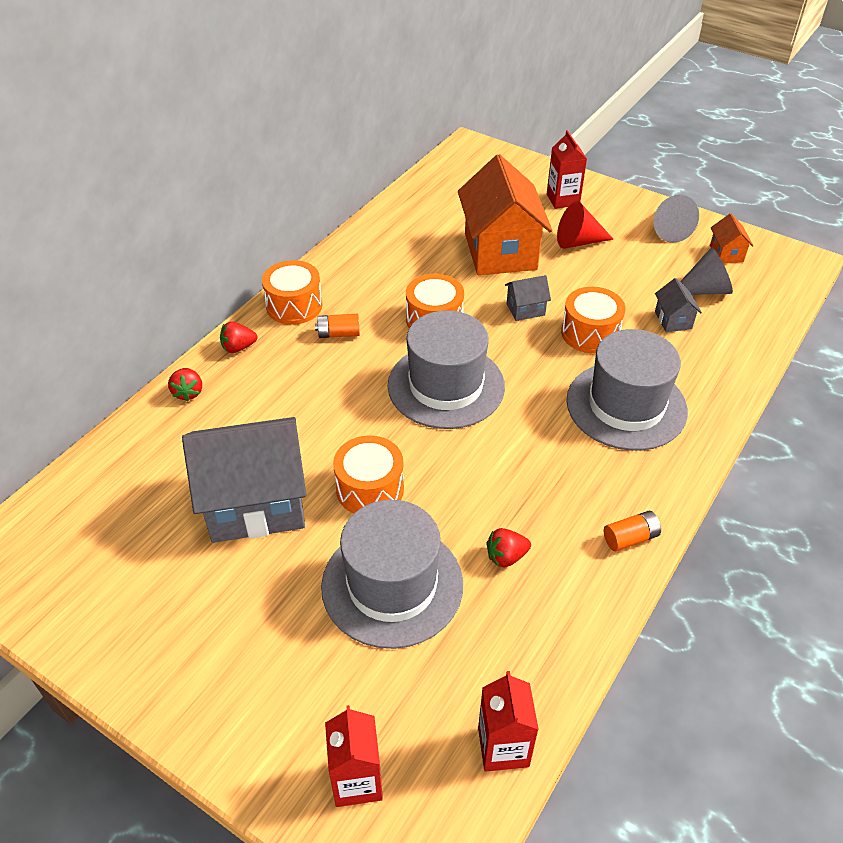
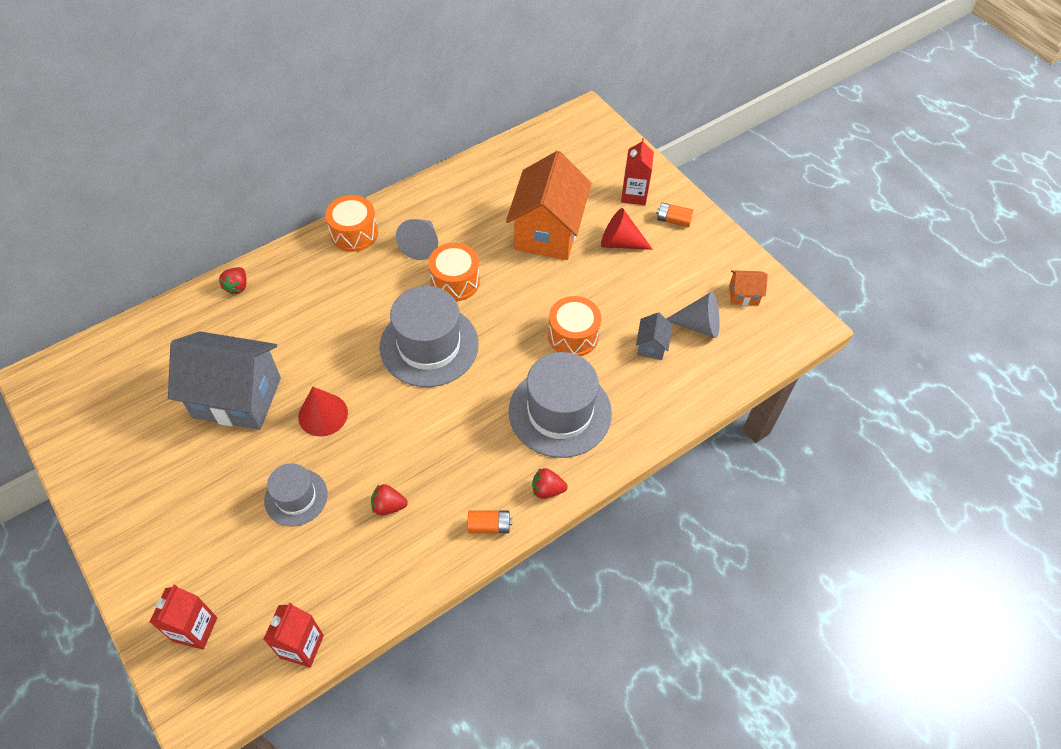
camera: 20 degrees right, 10 degrees up
(238, 347) = (293, 258): red strawberry -> red strawberry (547, 490)
(338, 334) = (374, 270): orange battery -> orange battery (673, 220)
(370, 489) = (323, 414): orange drum -> red cone
(392, 585) = (296, 497): grey hat -> grey hat, size x0.57
(525, 309) = (534, 295): grey house -> none
(668, 230) = (707, 254): grey cone -> grey cone (421, 245)
(726, 253) = (743, 295): orange house -> orange house turned 75 degrees clockwise

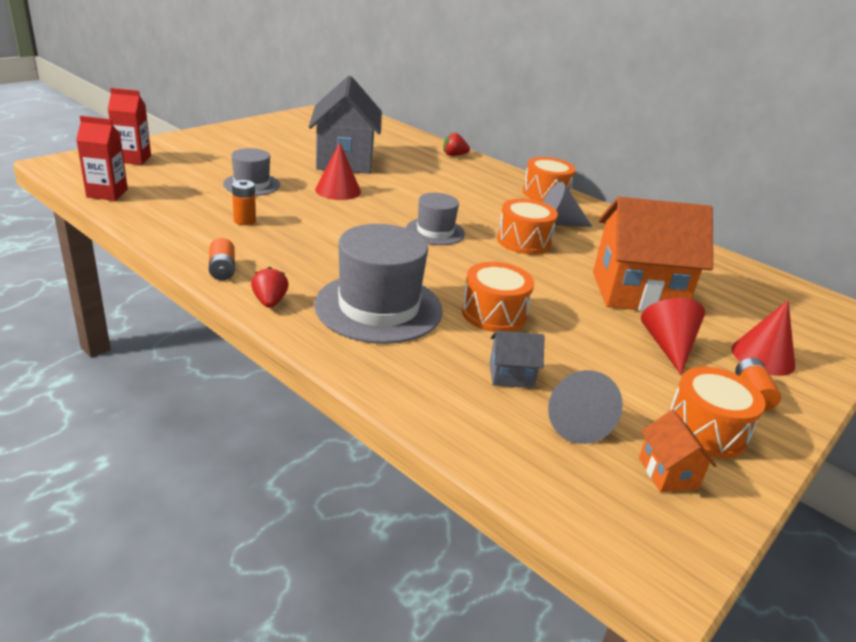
camera: 75 degrees right, 25 degrees down
(388, 506) = (244, 220): red strawberry -> orange battery
(429, 345) = (435, 231): grey hat -> grey hat, size x0.57
(634, 195) = (763, 357): red carton -> red cone
(707, 260) = (706, 430): none -> orange drum

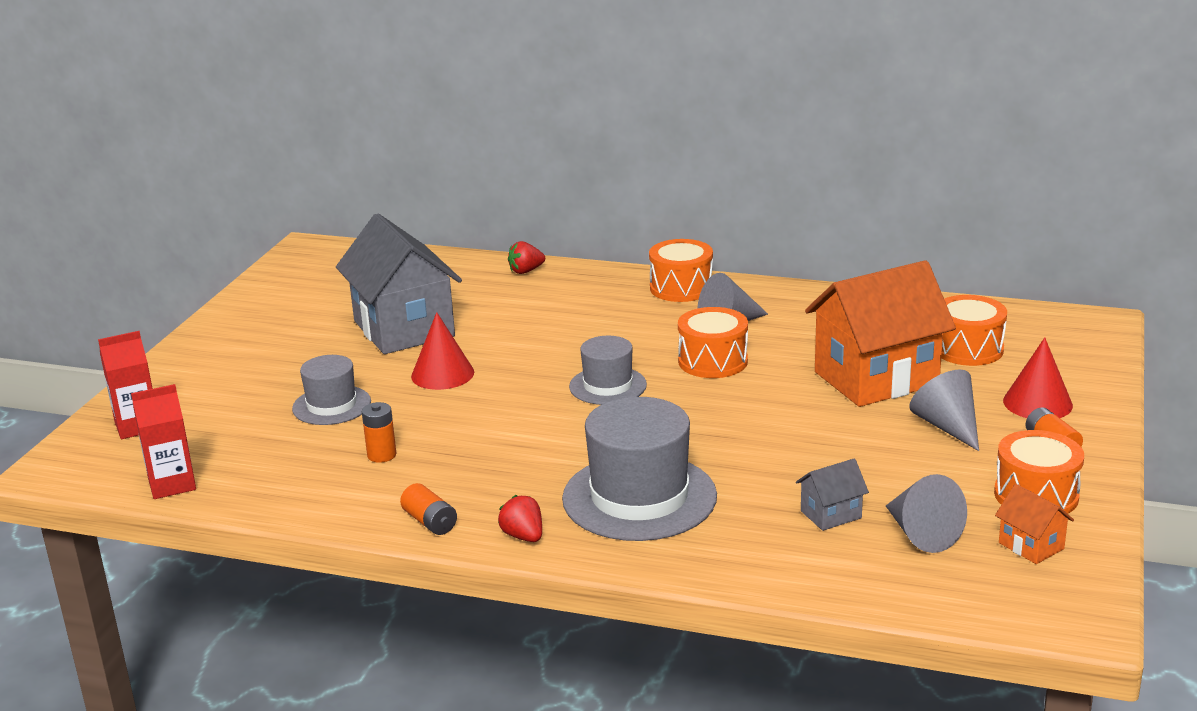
camera: 20 degrees left, 5 degrees down
(494, 314) = (758, 458): orange drum -> orange drum (968, 349)
(668, 346) = (947, 426): red cone -> grey cone

